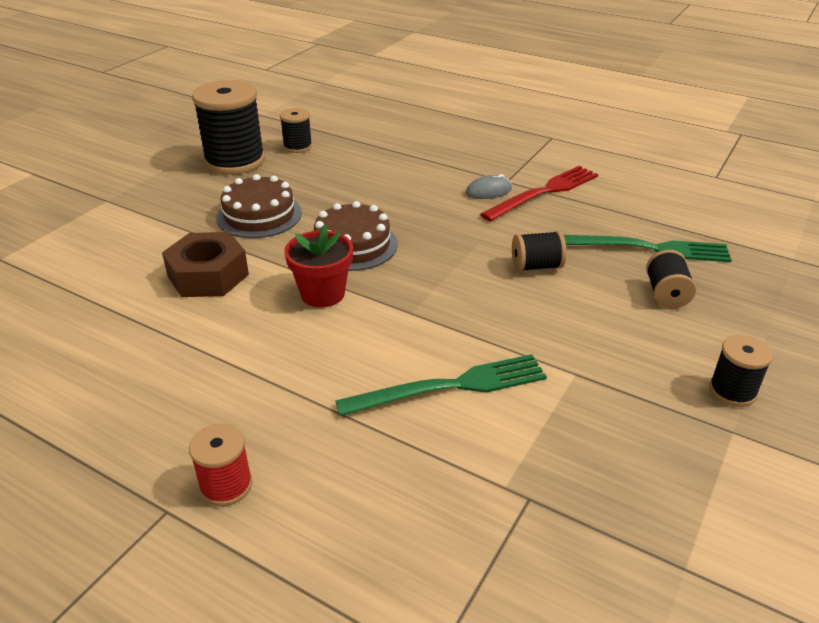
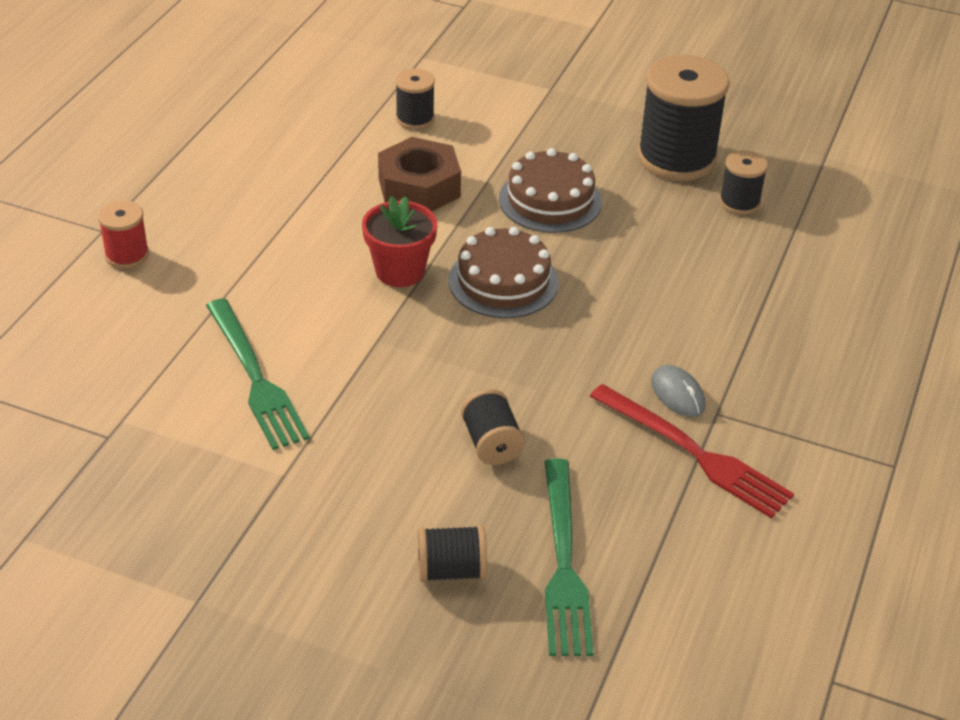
camera: 80 degrees right, 5 degrees up
(732, 391) = (262, 611): black spool -> black spool (415, 119)

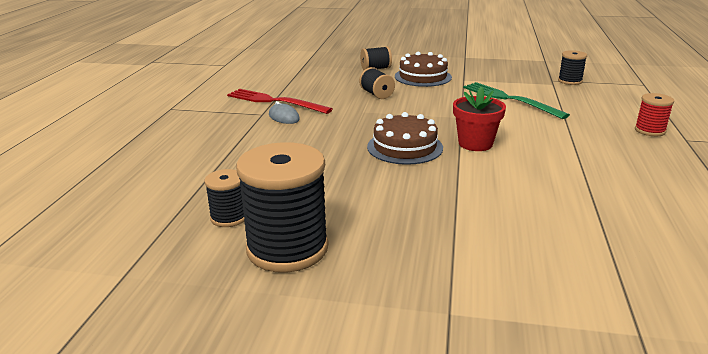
camera: 170 degrees right, 15 degrees down
(415, 119) = (566, 248): black spool -> black spool (570, 81)
(419, 187) = (507, 191): brown nut -> none
(550, 200) = (395, 196): brown cake -> brown cake (423, 77)
(563, 563) = (331, 74): green fork -> none

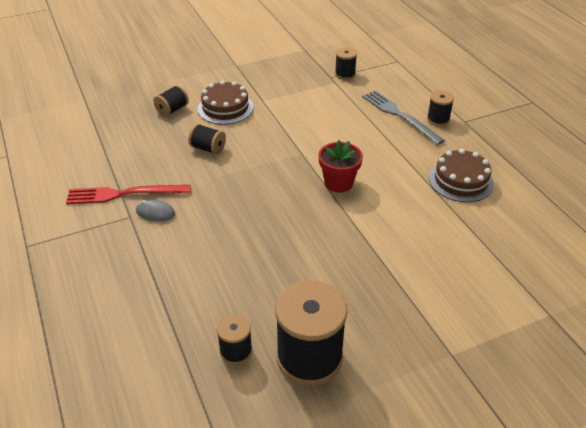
camera: 35 degrees left, 15 degrees up
(405, 147) = (292, 209): brown cake -> brown cake (461, 181)
(510, 99) = (320, 116): green fork -> none
(603, 118) = (399, 115): none -> grey fork
(649, 131) = (438, 120): red spool -> black spool

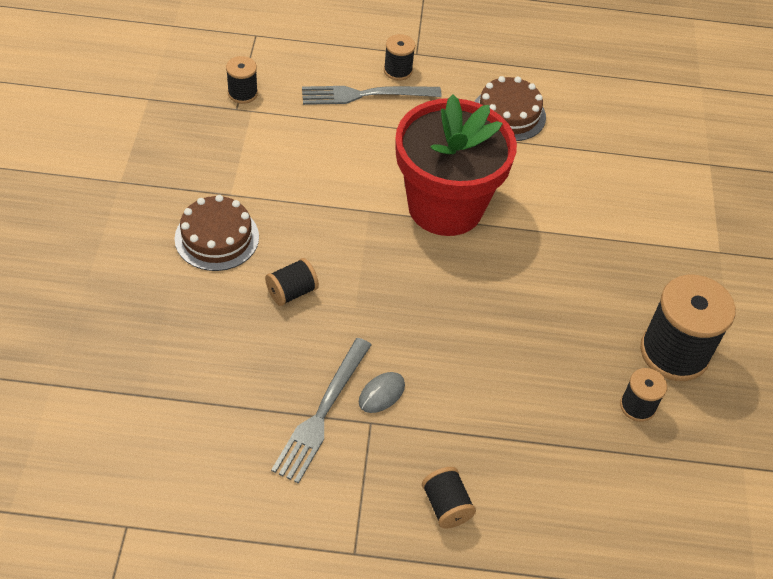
camera: 65 degrees left, 10 degrees up
(124, 194) = (322, 413): red fork -> grey fork
(172, 110) = (173, 293): black spool -> black spool (446, 506)
(338, 183) = (445, 207): red flower pot -> red flower pot, size x2.10

